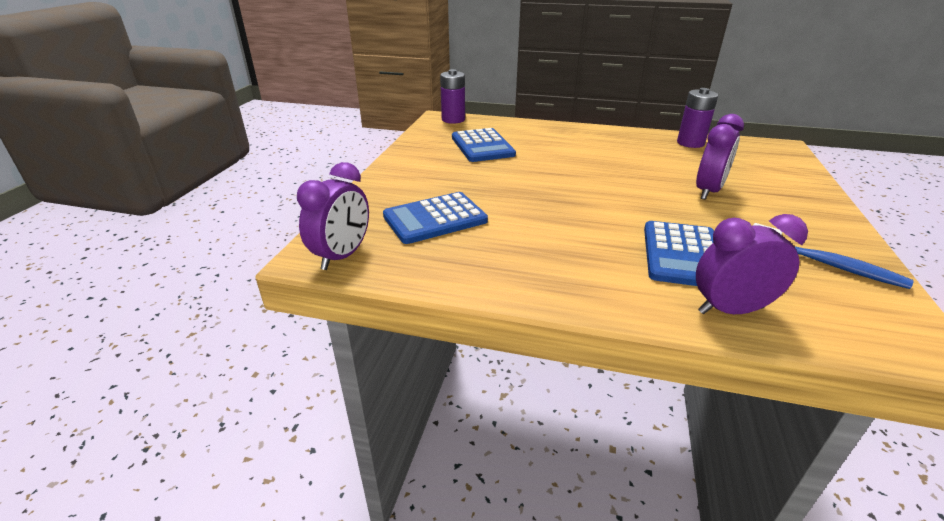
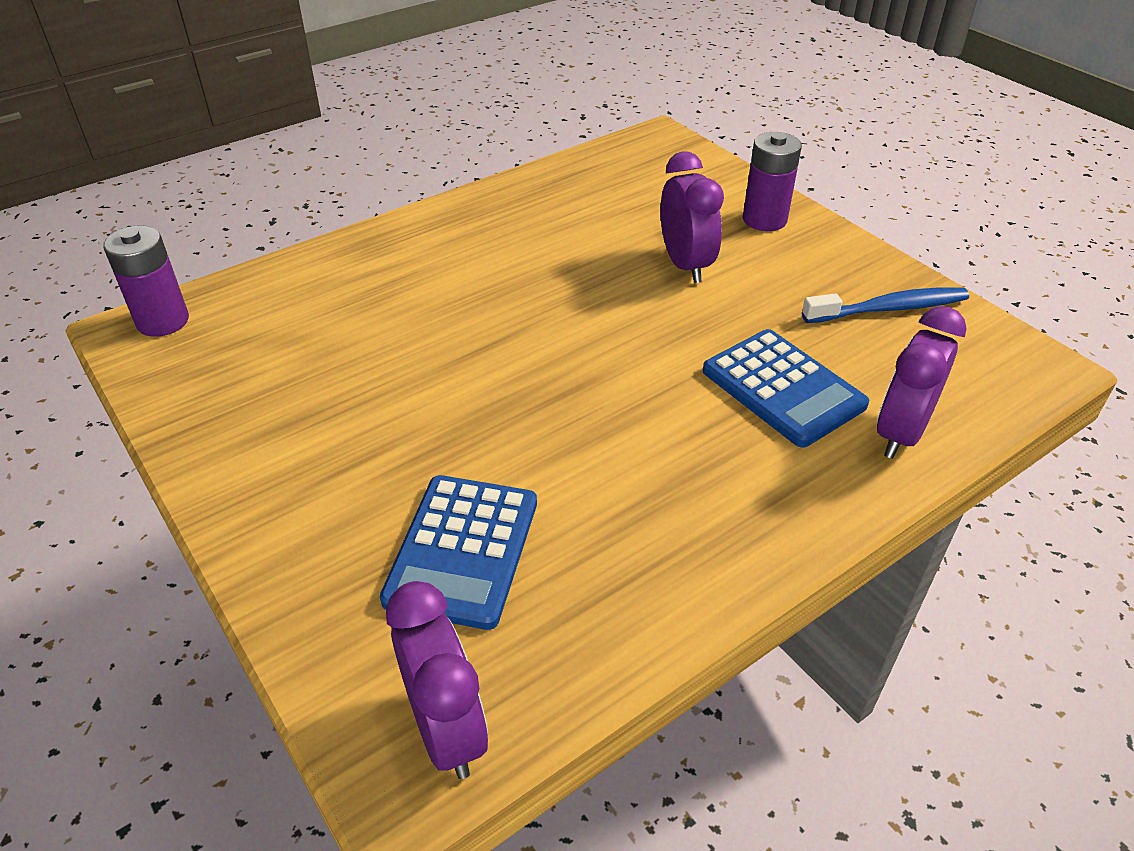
camera: 50 degrees left, 10 degrees up
(482, 146) = (308, 355): blue calculator -> none
(690, 143) = (566, 184): purple battery -> purple battery (764, 219)

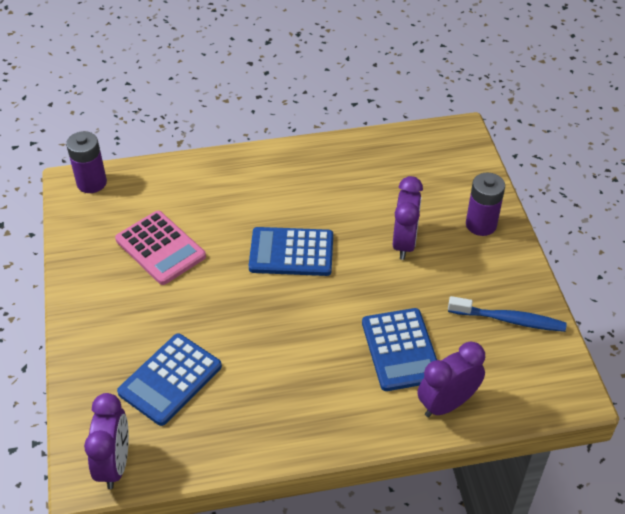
camera: 25 degrees right, 5 degrees up
(330, 372) = (160, 248): none -> pink calculator
(538, 319) = (291, 252): none -> blue calculator

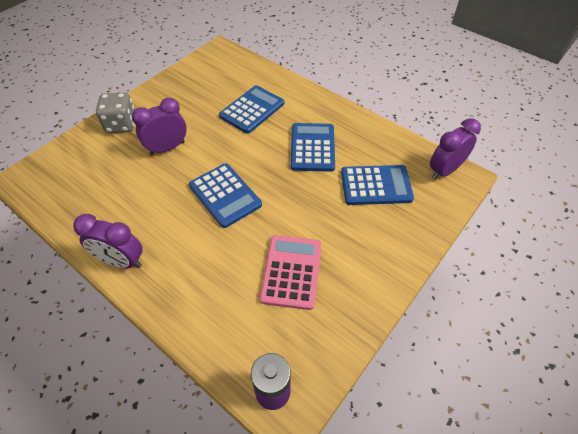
camera: 130 degrees left, 5 degrees up
(280, 364) = (312, 147): none -> blue calculator
(447, 404) = (268, 80): purple clock -> purple clock (121, 261)
(481, 224) = (121, 124): purple battery -> grey dice
(509, 320) = (191, 84): blue toothbrush -> none

